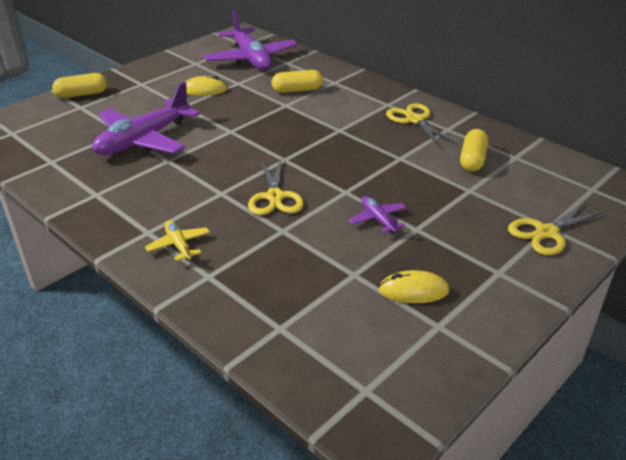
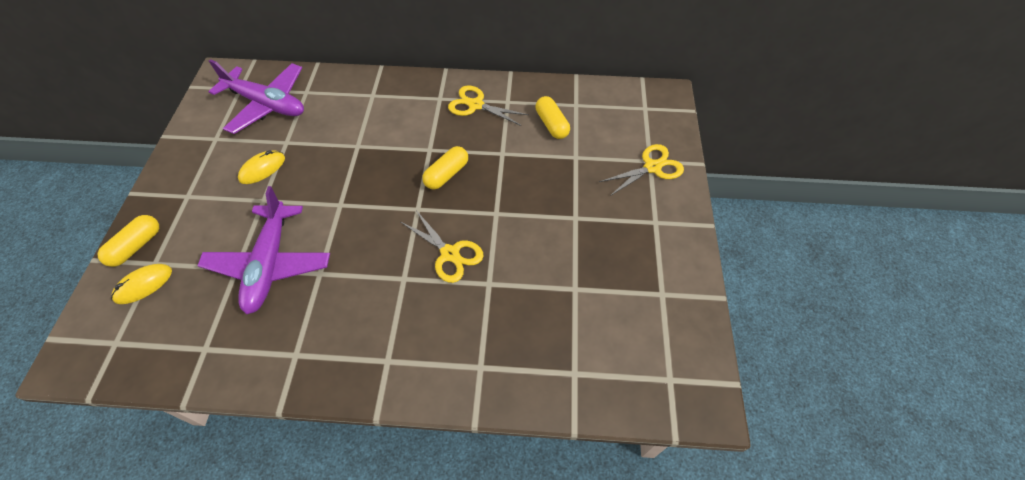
camera: 40 degrees left, 20 degrees up
(179, 245) = (427, 355): yellow plane -> none
(297, 90) = (350, 122): yellow capsule -> yellow capsule (446, 174)
(378, 219) = (543, 226): purple plane -> none
(413, 290) = (623, 275): yellow mouse -> yellow mouse (144, 285)
(546, 233) = (652, 167): yellow scissors -> yellow scissors turned 135 degrees counterclockwise

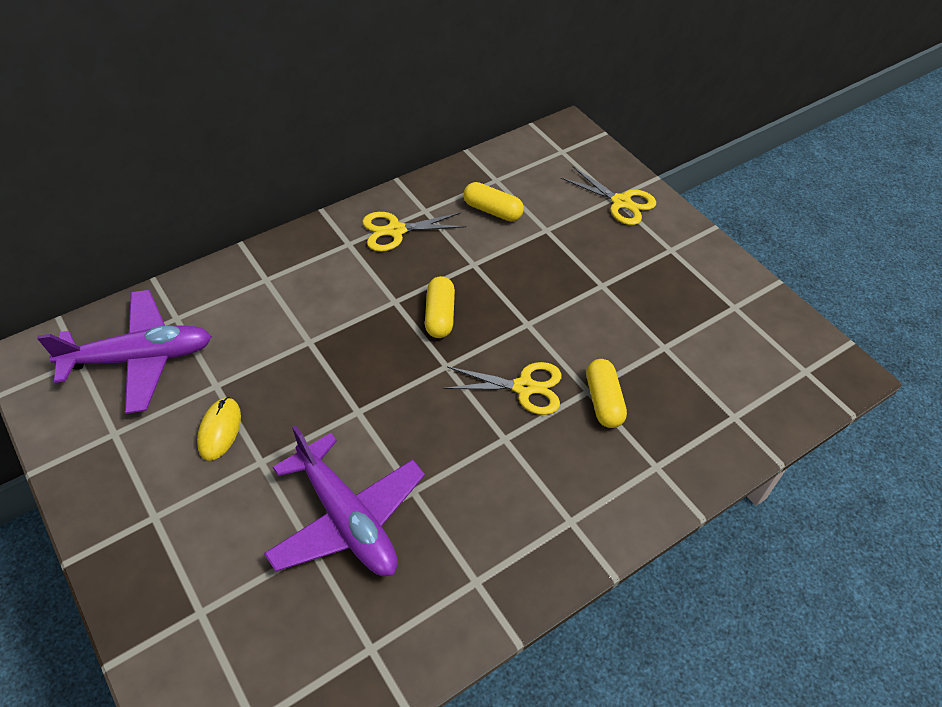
camera: 40 degrees left, 5 degrees down
(136, 246) = (152, 611): yellow capsule -> yellow capsule (603, 401)
(144, 285) = (215, 642): yellow mouse -> none
(652, 167) = (621, 202): yellow scissors -> yellow scissors turned 105 degrees clockwise

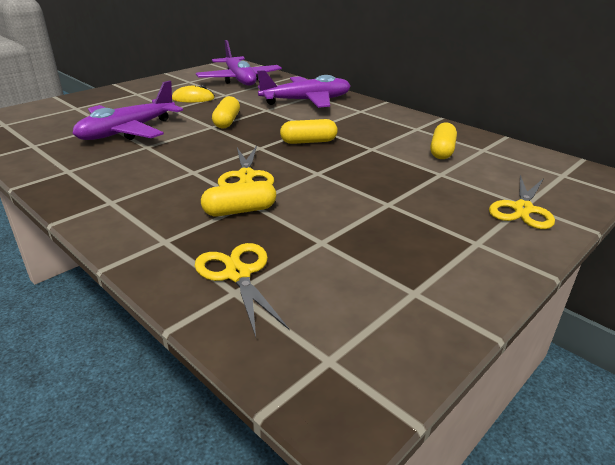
camera: 80 degrees right, 20 degrees down
(288, 290) = (306, 101): none -> purple plane
(343, 392) = (227, 121): none -> yellow capsule
(395, 231) = (385, 122): yellow scissors -> yellow scissors (237, 274)

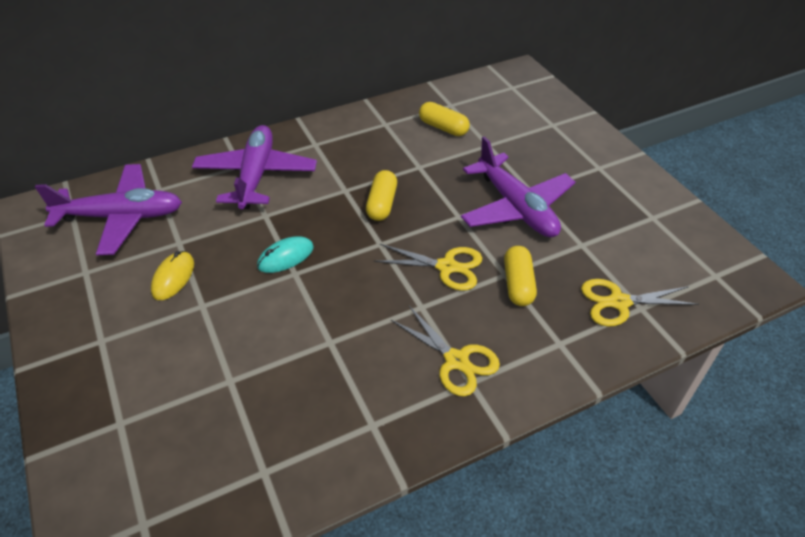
camera: 70 degrees left, 15 degrees up
(127, 131) = (266, 359): purple plane -> purple plane (516, 207)
(227, 121) = (285, 257): yellow capsule -> turquoise mouse
(522, 209) = (559, 128): yellow scissors -> yellow scissors (457, 361)

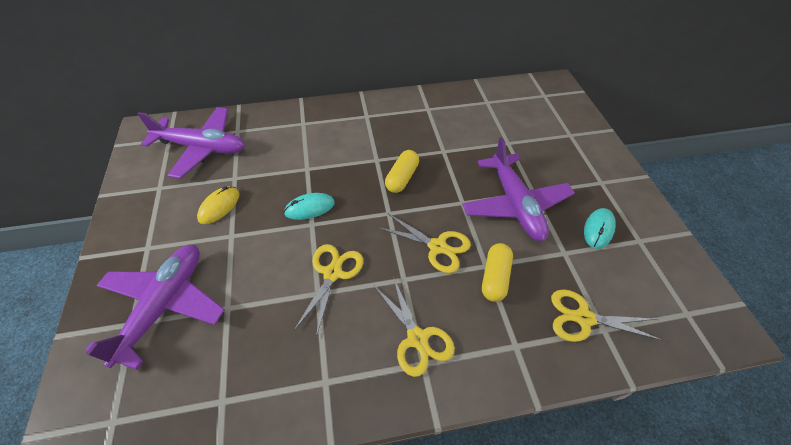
camera: 15 degrees right, 5 degrees up
(256, 175) = (312, 133): purple plane -> purple plane (164, 306)
(339, 318) = (332, 273): none -> yellow scissors
(443, 128) = (474, 120): yellow capsule -> none
(609, 215) = (598, 229): none -> turquoise mouse

